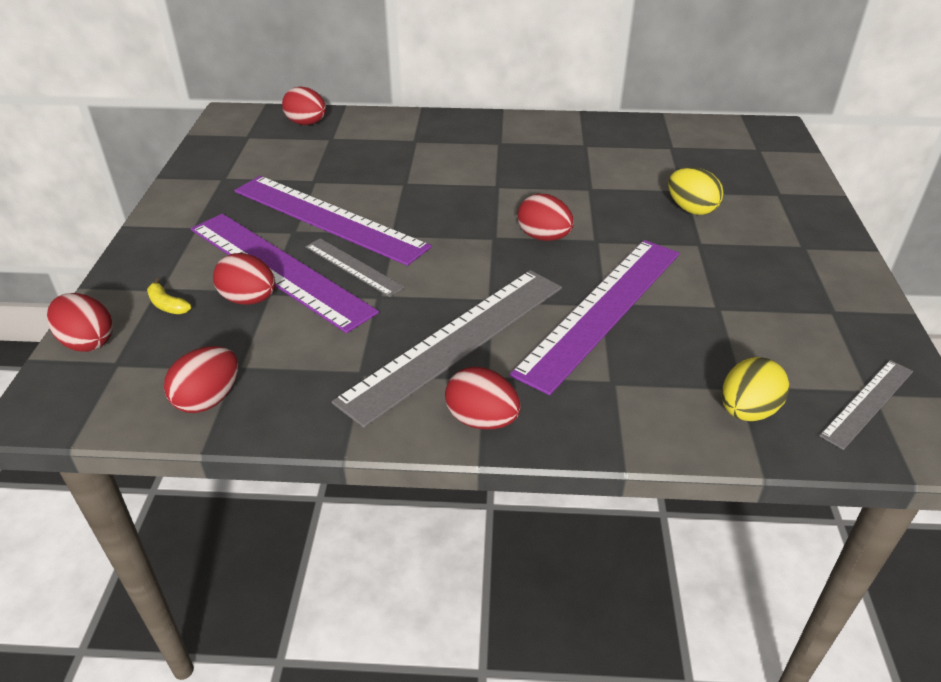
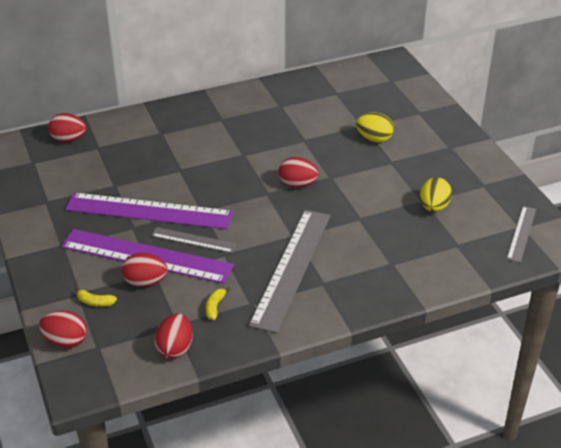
camera: 25 degrees left, 0 degrees up
(308, 360) = (215, 307): none -> yellow banana
(482, 420) = (337, 307): red egg -> none
(602, 310) = (361, 222): purple ruler -> none
(747, 411) = (467, 257): yellow egg -> yellow egg (433, 207)

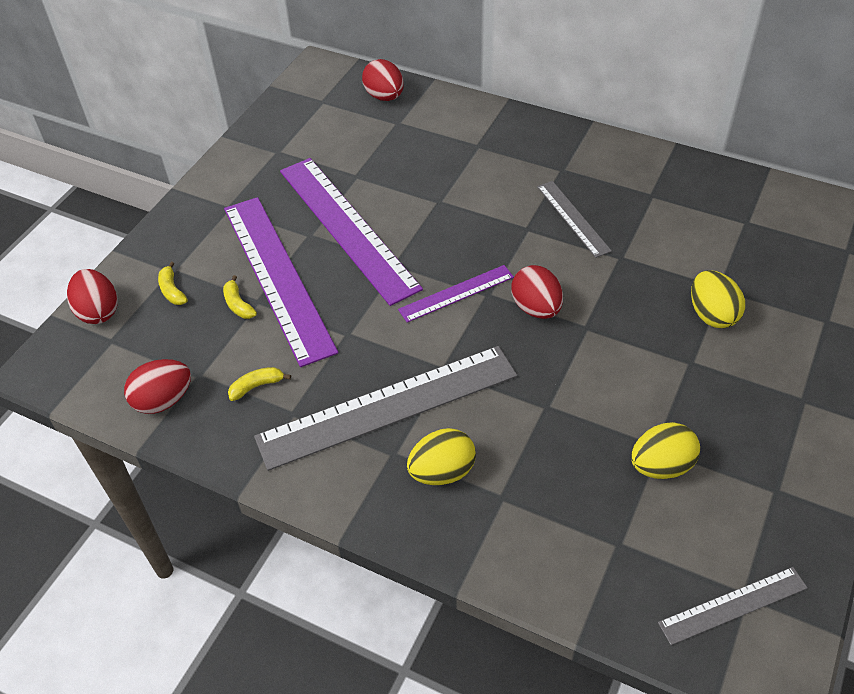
camera: 50 degrees right, 10 degrees up
(145, 282) = (238, 304): red egg -> yellow banana
(194, 240) = (342, 293): grey ruler -> grey ruler (573, 218)
(251, 202) = (456, 293): none -> purple ruler
(354, 274) = (442, 472): none -> yellow egg

